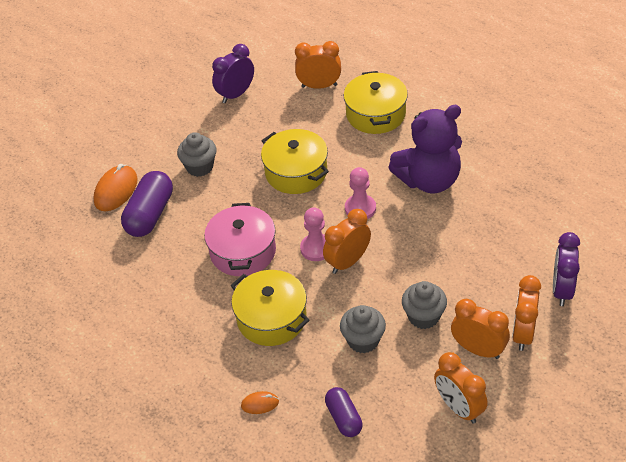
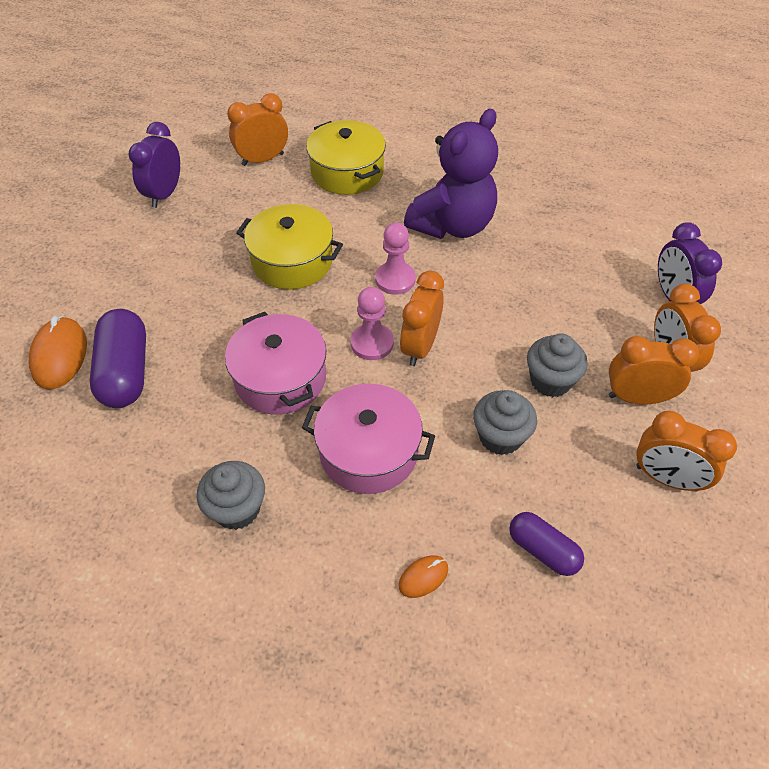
camera: 30 degrees left, 5 degrees up
(199, 167) = (163, 291): grey cupcake -> grey cupcake (237, 509)
(271, 318) = (368, 451): yellow pot -> pink pot

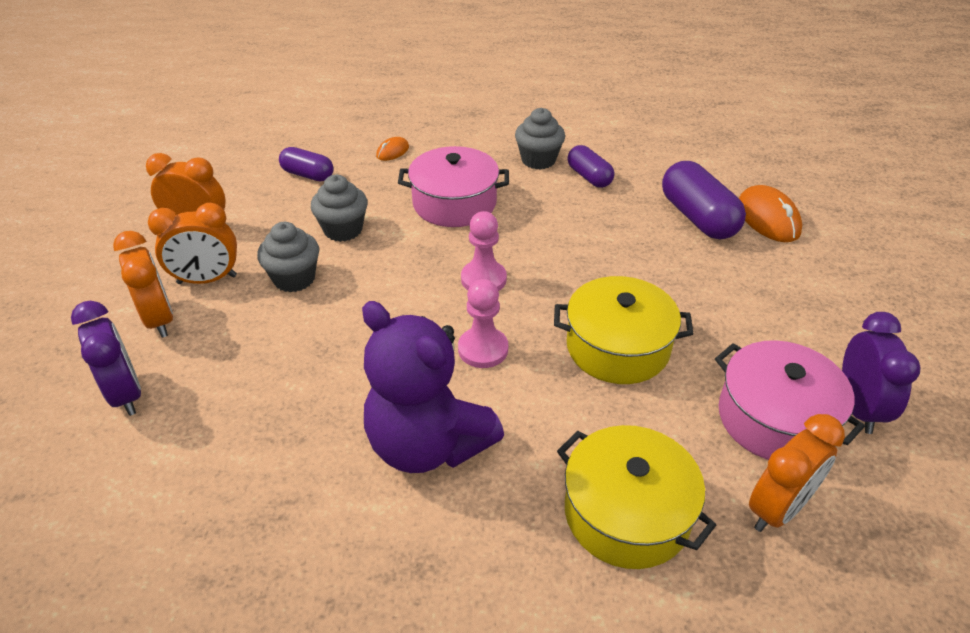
camera: 165 degrees right, 10 degrees down
(194, 461) = (589, 177): none -> purple capsule
(280, 378) = (557, 237): pink pot -> pink pot (775, 418)
(420, 346) = (433, 285): orange clock -> none
(452, 225) = (428, 444): purple teddy bear -> purple teddy bear turned 75 degrees counterclockwise

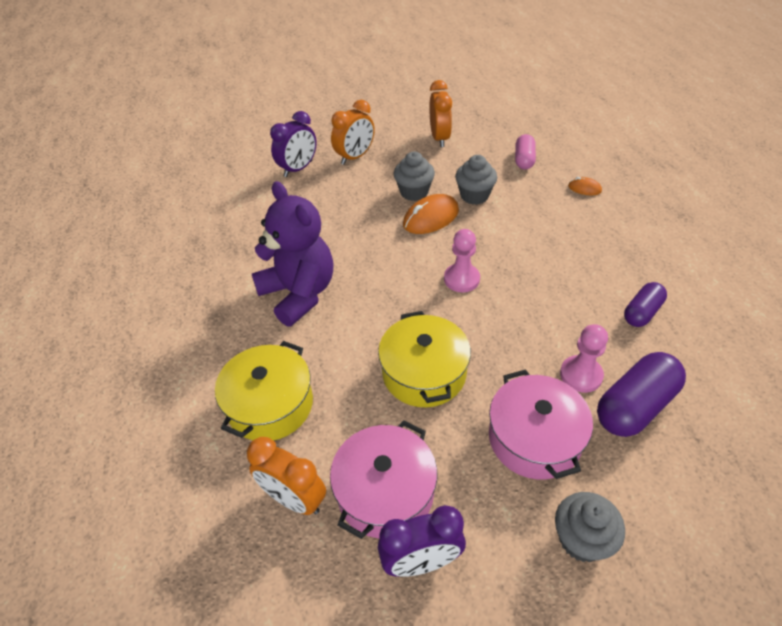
camera: 75 degrees right, 5 degrees up
(207, 280) = (395, 160): orange clock -> none
(308, 175) = (524, 160): purple capsule -> pink capsule
(428, 444) = (299, 293): purple teddy bear -> purple teddy bear turned 120 degrees clockwise
(454, 203) = (542, 239): pink pot -> pink pot (534, 438)
(483, 349) = (389, 297): pink pawn -> pink pawn (581, 375)
(538, 160) = (641, 273): grey cupcake -> grey cupcake (581, 539)
(768, 218) = (677, 470): orange mouse -> orange mouse (431, 218)

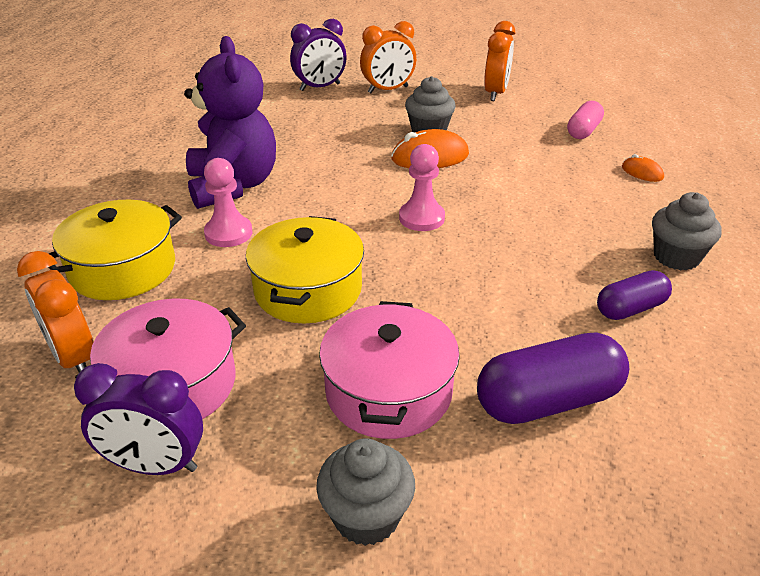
camera: 20 degrees right, 10 degrees down
(474, 196) = (497, 149): grey cupcake -> grey cupcake (676, 257)
(581, 375) = (498, 347): pink pawn -> pink pawn (228, 233)

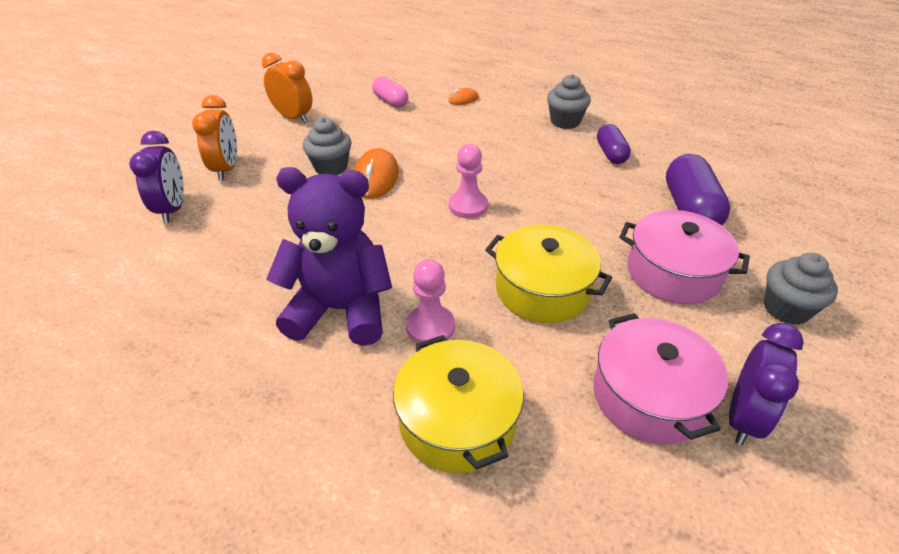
camera: 70 degrees left, 5 degrees up
(74, 358) = (598, 473): orange clock -> none

